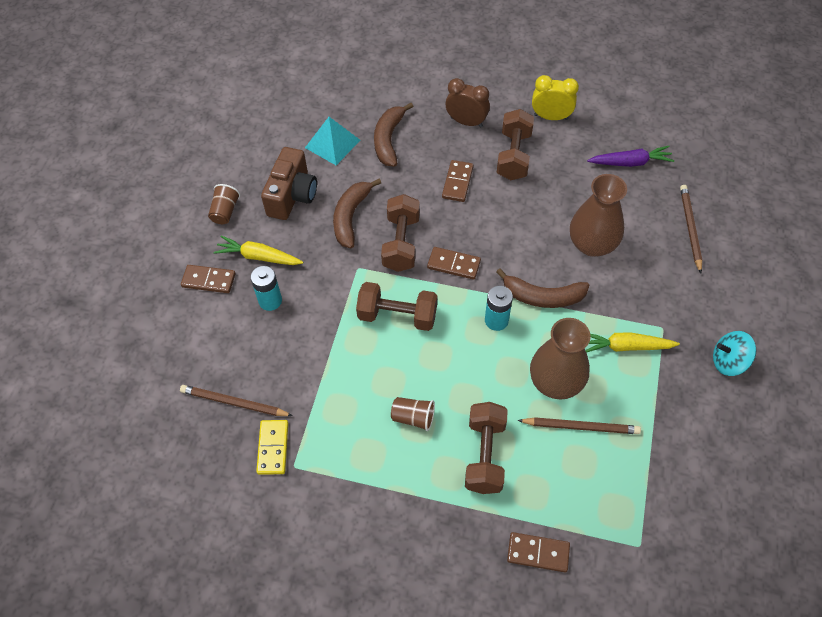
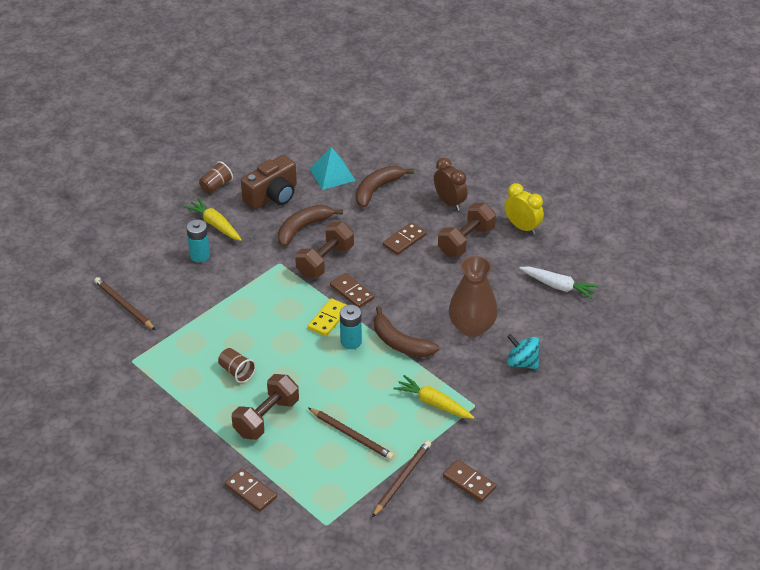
camera: 30 degrees right, 15 degrees down
(208, 280) = (168, 224): brown domino -> brown domino (469, 482)
(273, 448) = (127, 343): yellow domino -> yellow domino (328, 319)
(397, 315) = (281, 305): brown dumbbell -> none
(555, 382) = (359, 400): brown vase -> none
(630, 162) = (558, 286): purple carrot -> white carrot
(690, 228) = (563, 352): brown pencil -> brown pencil (402, 479)
(728, 361) = (506, 451): turquoise spinning top -> turquoise spinning top (522, 363)

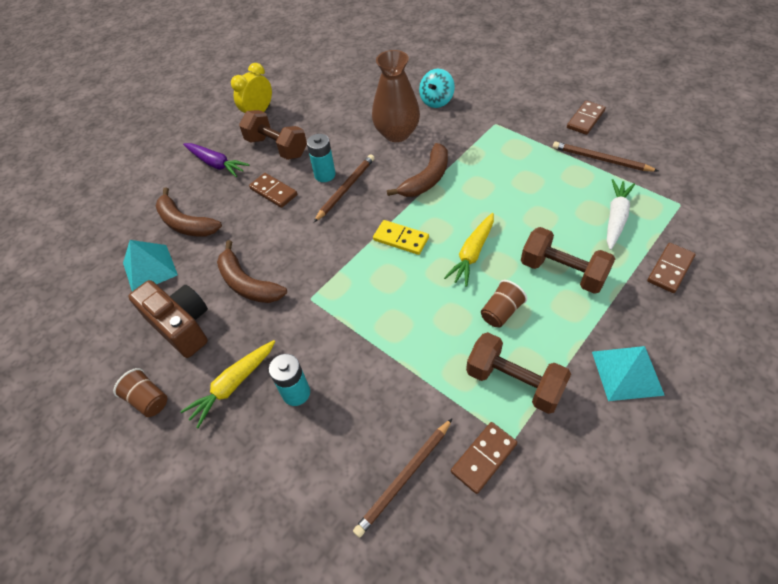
camera: 90 degrees left, 10 degrees up
(162, 435) = (627, 373): none -> turquoise pyramid
(325, 261) = (307, 254): brown dumbbell -> brown dumbbell (514, 382)
(351, 341) = (432, 216): turquoise battery -> turquoise battery (325, 175)
(351, 435) = (561, 200): brown pencil -> brown pencil (346, 189)
(352, 292) = (357, 225): brown domino -> brown domino (484, 458)
(433, 403) = (501, 149): yellow carrot -> yellow carrot (472, 254)
(449, 202) = (216, 164): brown clock -> purple carrot
(558, 286) = (338, 87): white carrot -> white carrot (615, 218)

